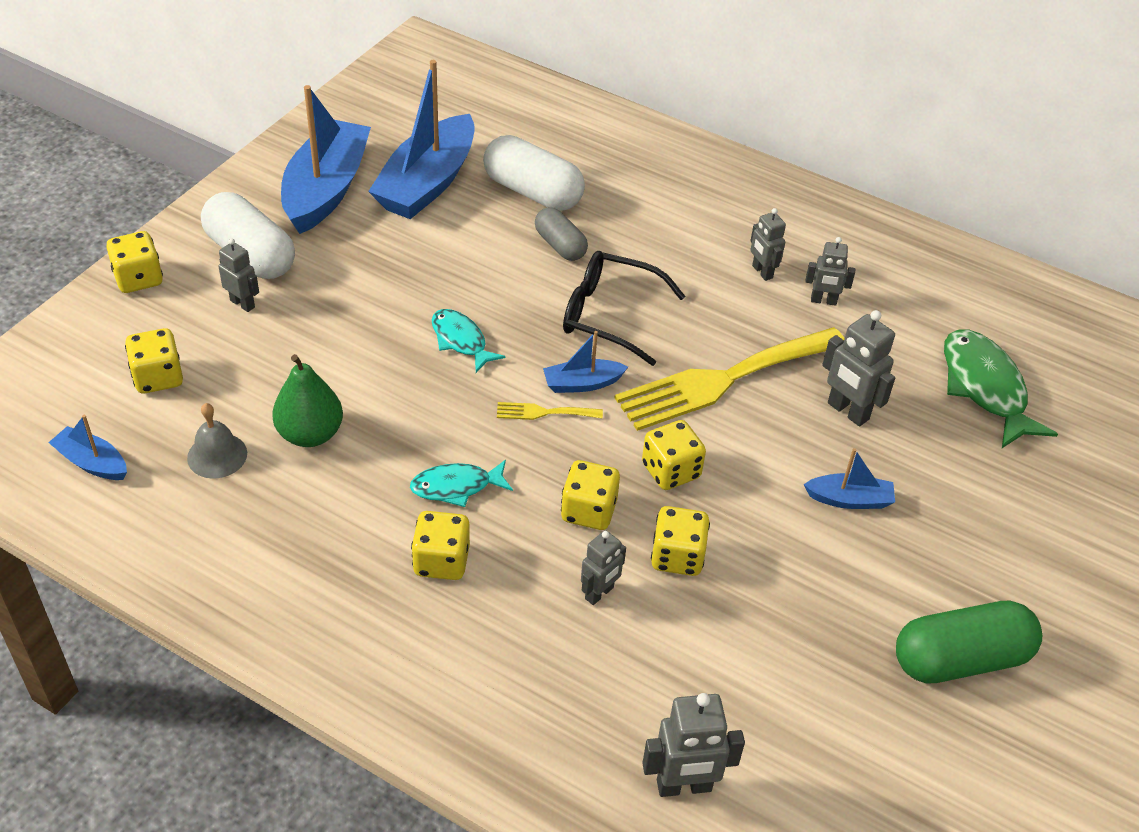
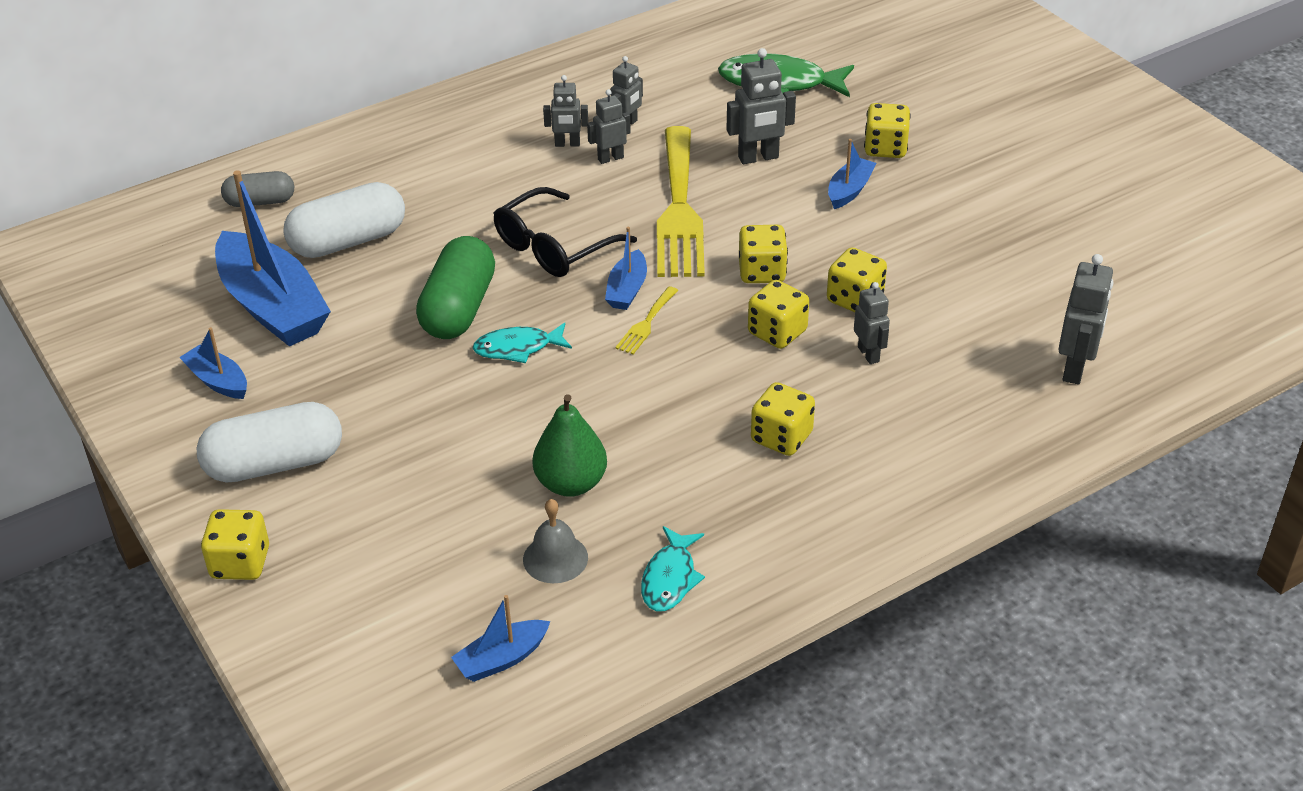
camera: 60 degrees left, 5 degrees down
(158, 377) = (411, 579): yellow dice -> yellow dice (885, 148)
(242, 303) = (347, 488): grey robot -> grey robot (610, 158)
(326, 189) = (218, 381): blue boat -> blue boat, size x0.47
(456, 487) = (700, 404): turquoise fish -> turquoise fish (670, 578)
(560, 245) = (438, 247): grey capsule -> grey capsule (260, 201)
(960, 659) = (1026, 195): green capsule -> green capsule (458, 308)

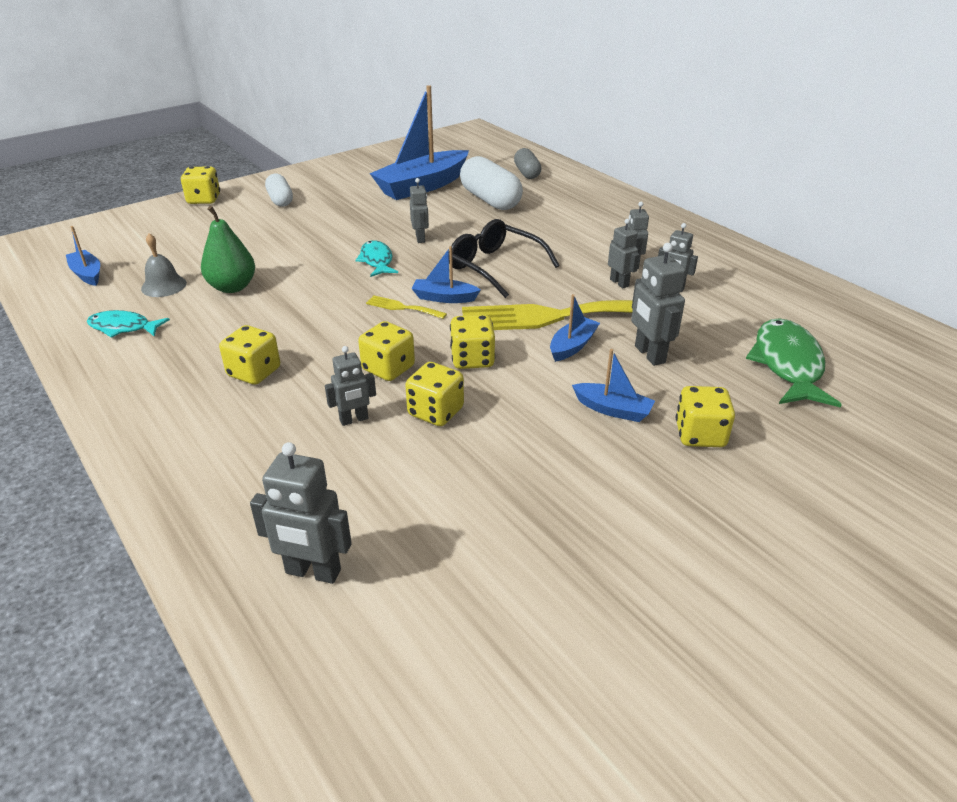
camera: 85 degrees right, 5 degrees down
(218, 381) = (355, 180): blue boat -> blue boat (572, 346)
(275, 464) = (280, 200): white capsule -> white capsule, size x0.60
(458, 308) = (420, 238): green capsule -> grey robot

